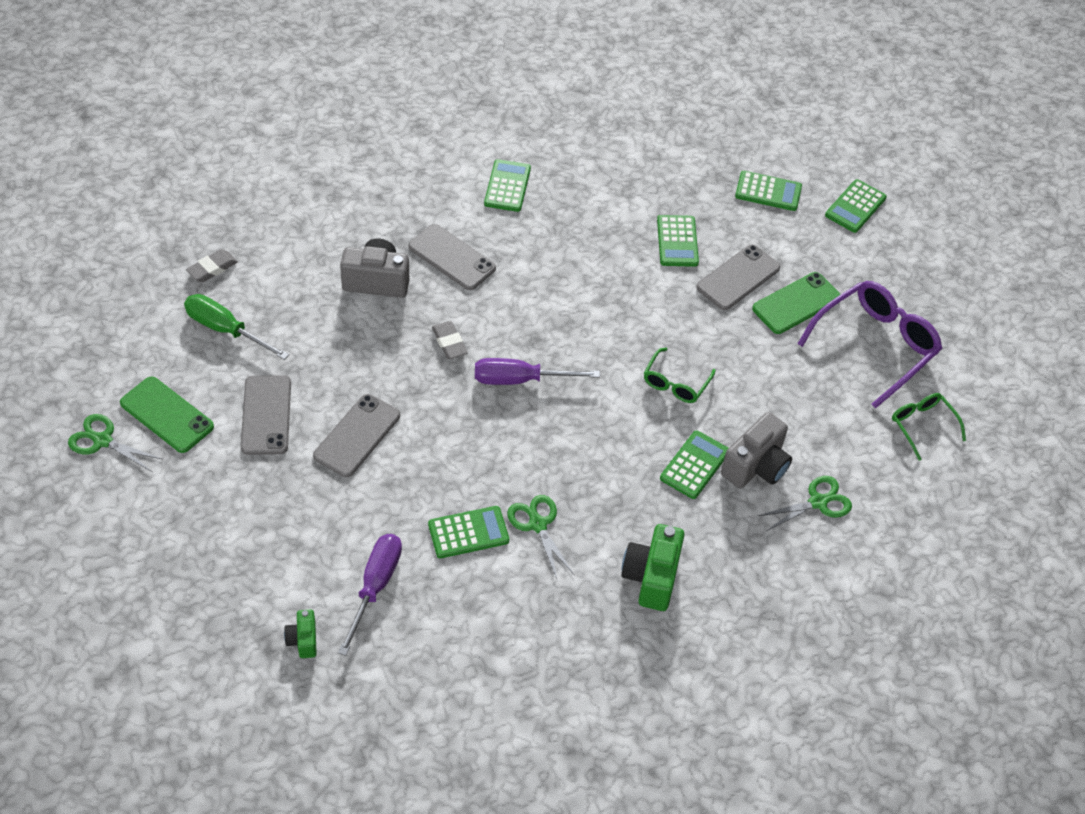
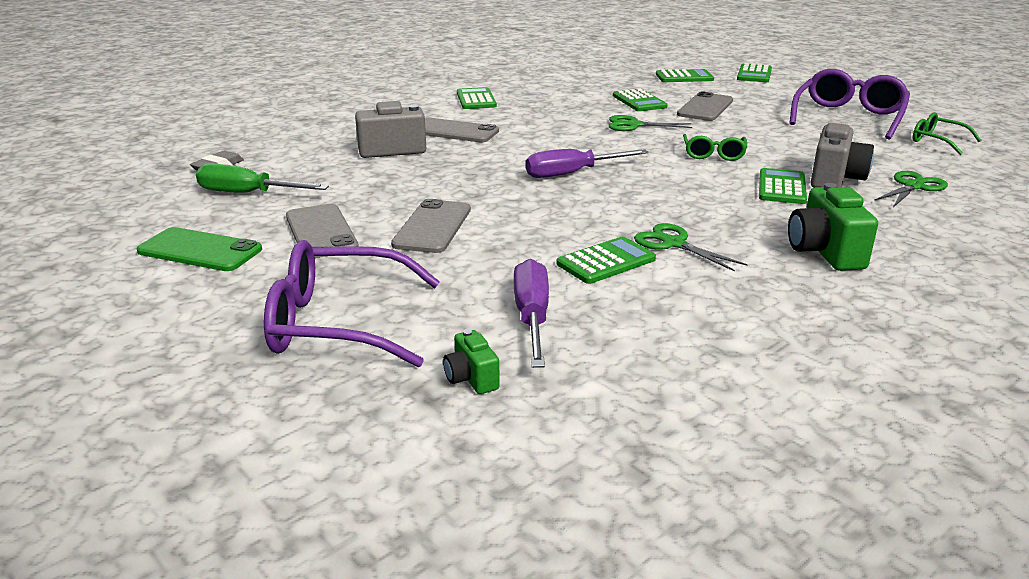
camera: 15 degrees left, 25 degrees down
(102, 441) = (121, 280): green scissors -> green scissors (634, 125)
(239, 548) = (338, 323): none -> purple glasses
(449, 343) = (487, 167): grey eraser -> none
(796, 303) = (764, 110): green phone -> none

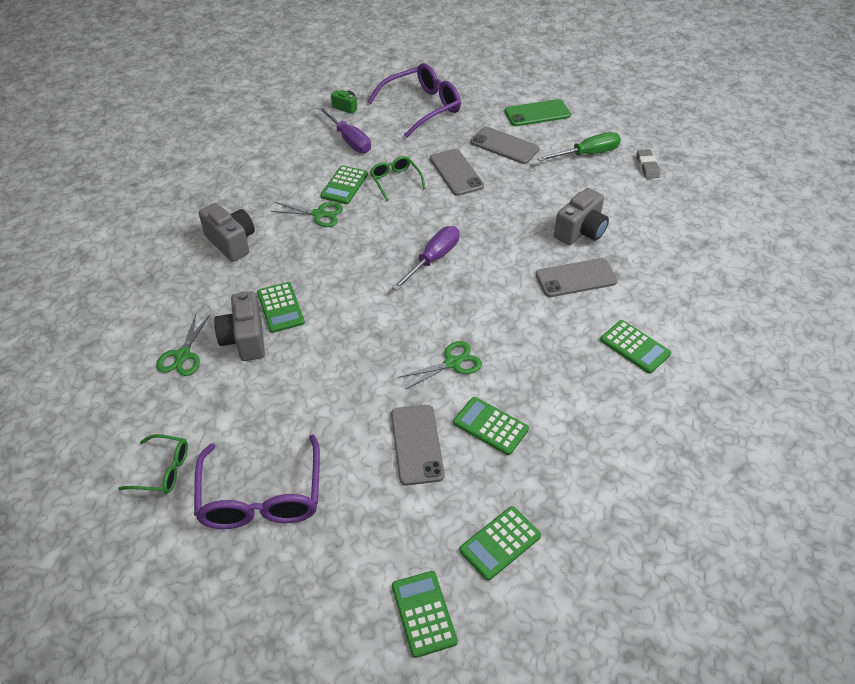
camera: 145 degrees right, 20 degrees up
(713, 154) = (354, 338): green glasses -> green glasses (395, 181)
(825, 252) = (231, 242): green camera -> grey camera

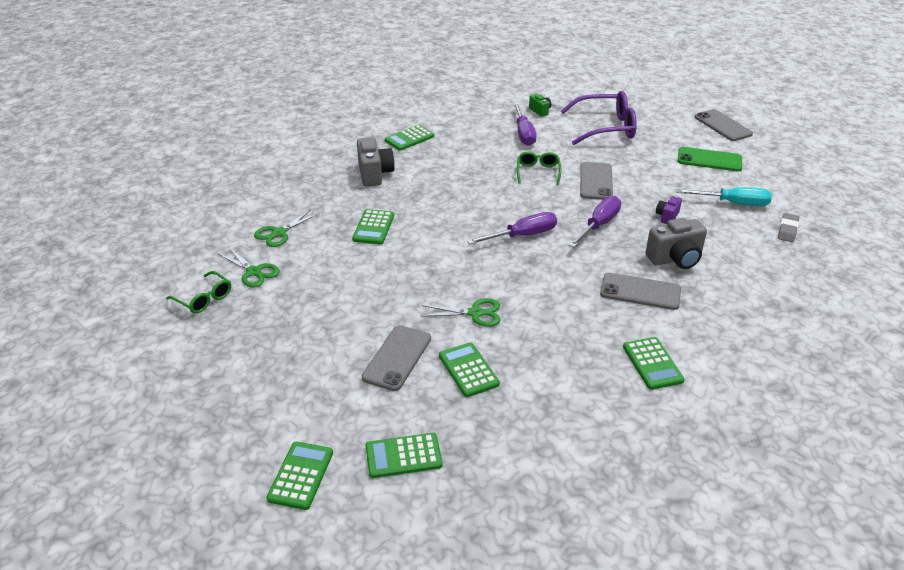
camera: 30 degrees right, 10 degrees down
(245, 339) = (330, 239): grey camera -> none
(261, 497) = (253, 343): purple glasses -> none
(319, 214) = (456, 176): green scissors -> green scissors (254, 272)
(344, 185) = (493, 163): green calculator -> green calculator (409, 138)
(492, 220) = (598, 225): none -> purple screwdriver
(504, 146) = (657, 175): grey phone -> grey phone (722, 126)
(543, 189) = (667, 216): none -> purple camera
(587, 154) = (733, 203): green screwdriver -> turquoise screwdriver

